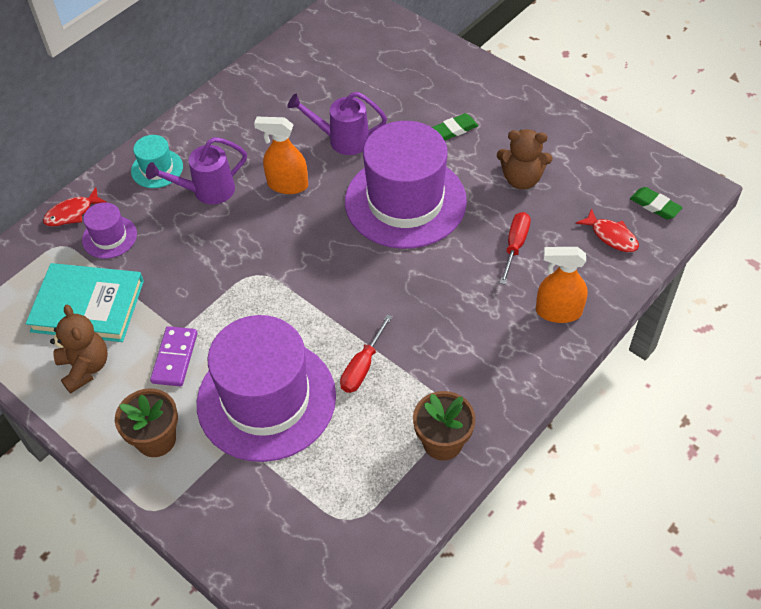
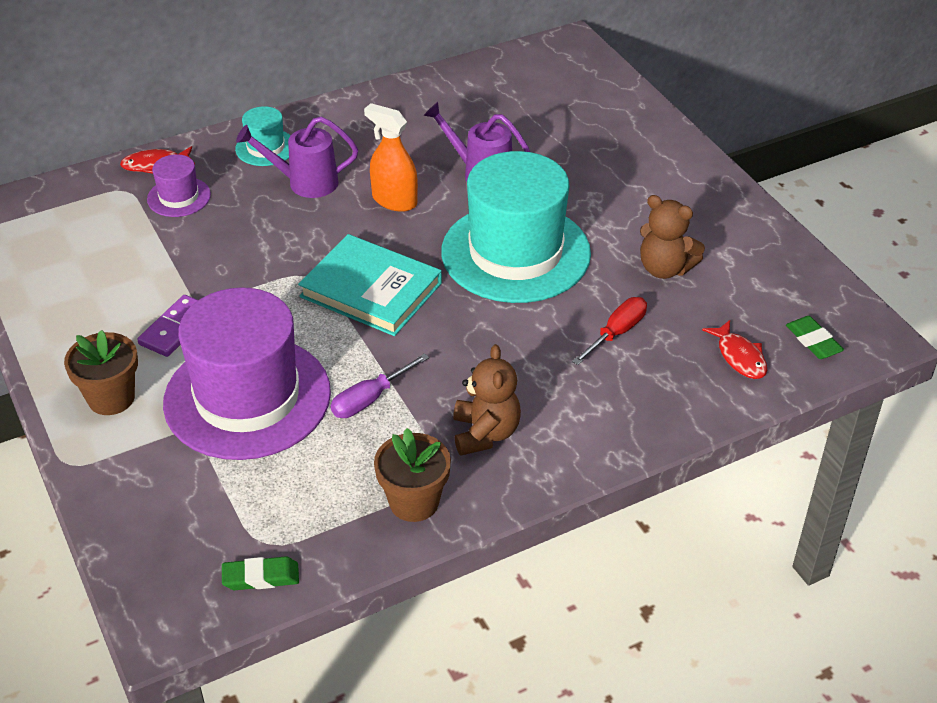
camera: 20 degrees right, 10 degrees down
(85, 367) = (81, 309): brown teddy bear -> brown teddy bear (485, 433)
(88, 306) = (118, 254): turquoise book -> turquoise book (371, 290)
(362, 367) = (369, 399): red screwdriver -> purple screwdriver
(405, 201) = (515, 253): purple hat -> turquoise hat
(454, 129) = (615, 198): green eraser -> green eraser (261, 577)
(558, 312) = (628, 414): orange spray bottle -> none

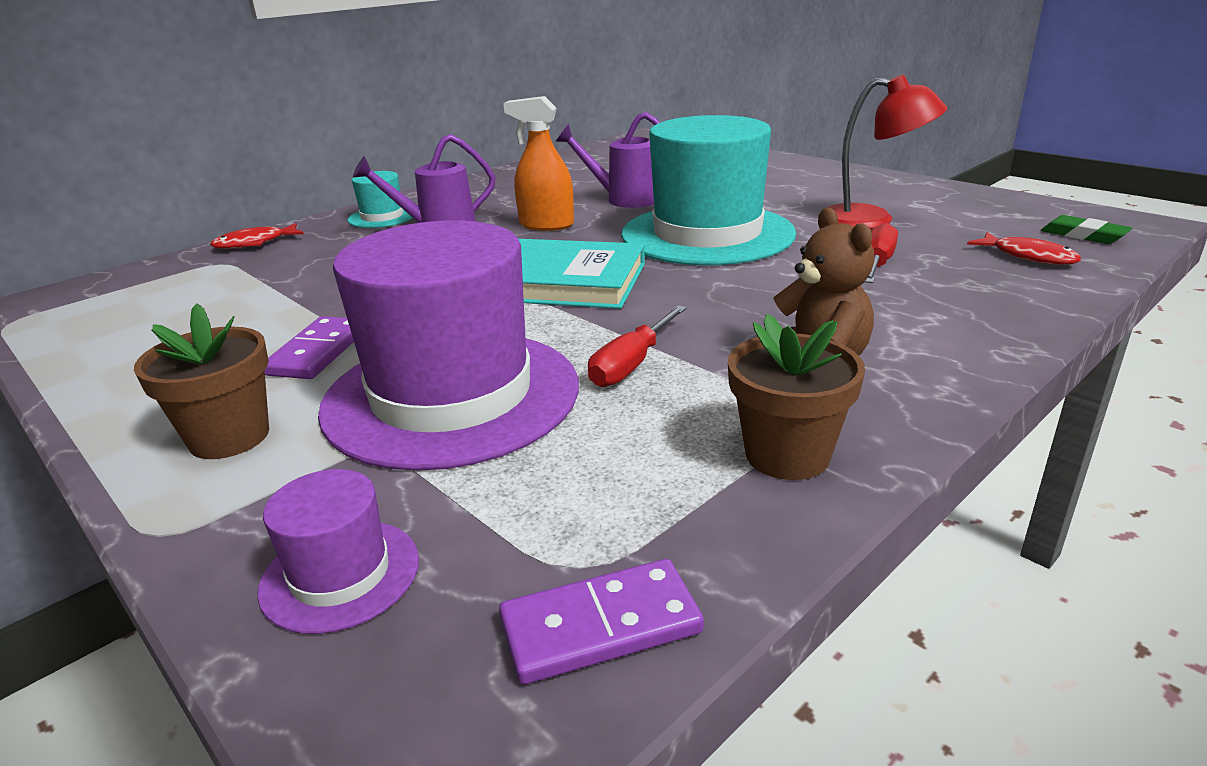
camera: 15 degrees left, 15 degrees down
(179, 197) = (290, 258): purple hat -> purple hat (340, 574)
(261, 577) = (600, 626): green eraser -> purple domino
(369, 399) = (631, 365): purple screwdriver -> red screwdriver
(665, 268) = (872, 220): brown teddy bear -> red lamp

